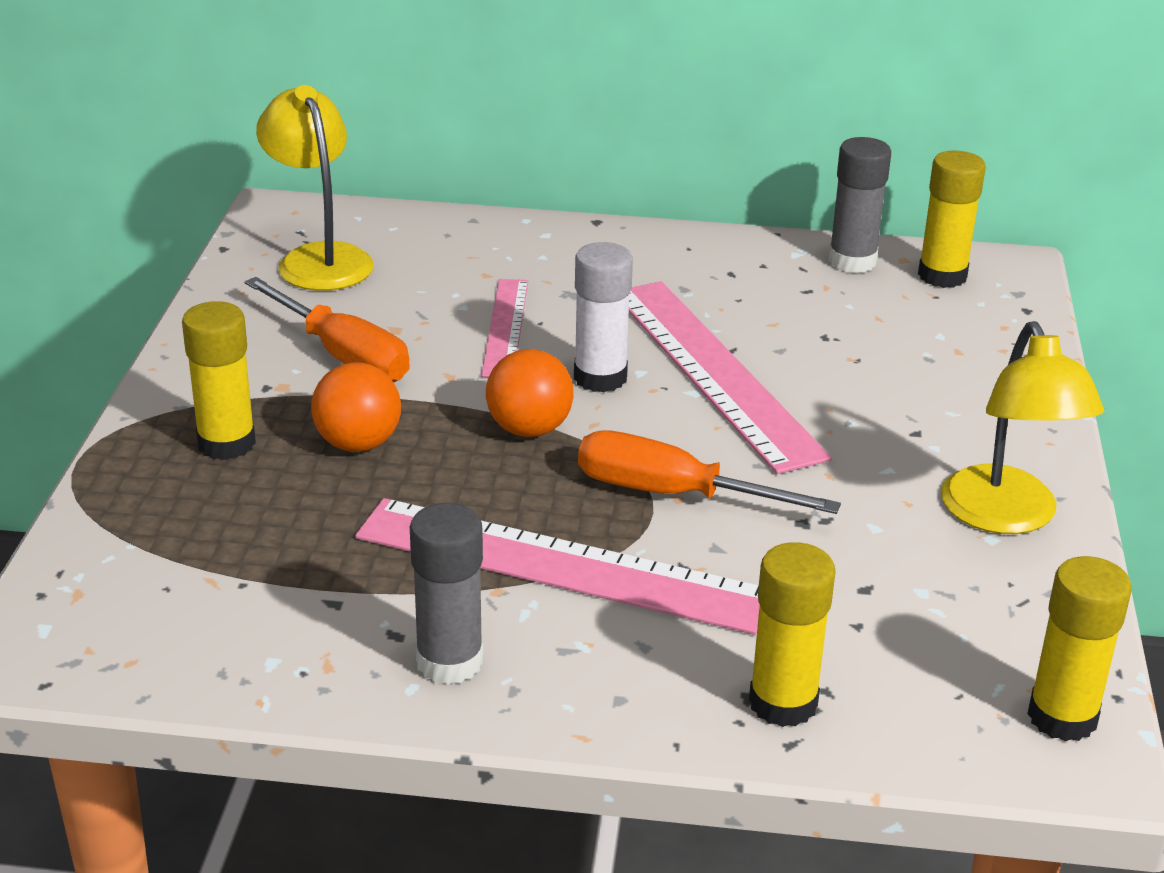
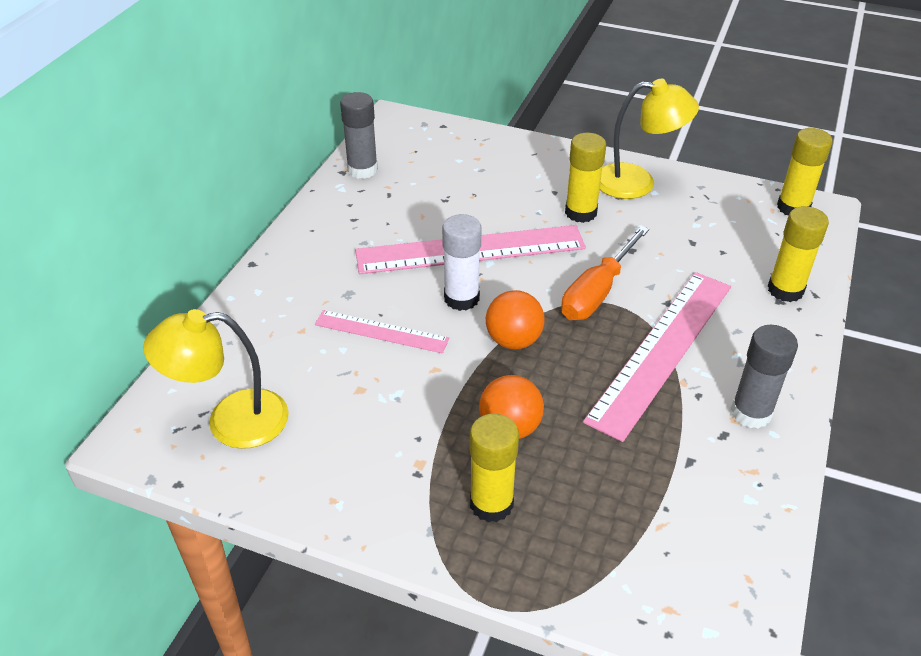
camera: 75 degrees left, 10 degrees up
(343, 355) = (388, 423): orange screwdriver -> none
(942, 276) = (394, 143): yellow glue stick -> yellow glue stick (580, 212)

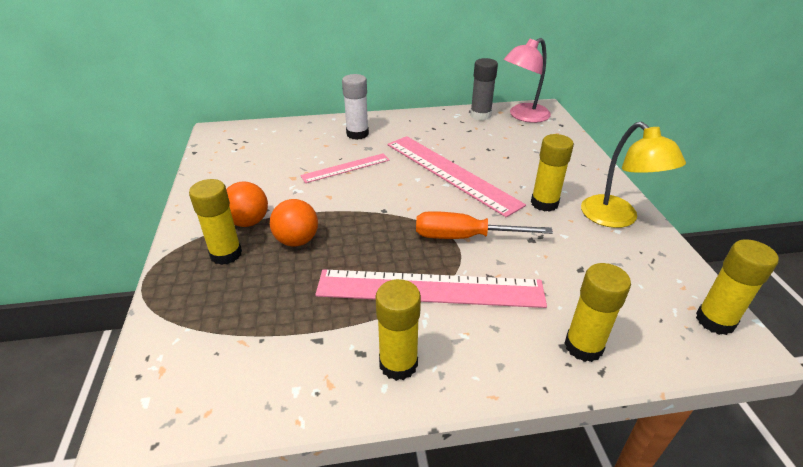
camera: 60 degrees right, 5 degrees down
(231, 421) = (243, 150): yellow lamp -> none
(381, 331) = (346, 168): pink ruler -> pink ruler turned 75 degrees clockwise
(398, 141) = (523, 116): none -> pink lamp
(461, 298) = (401, 184): white glue stick -> white glue stick (357, 134)
(513, 340) = (379, 216): orange ball -> orange ball (248, 222)
(751, 413) = (398, 364): grey glue stick -> yellow glue stick

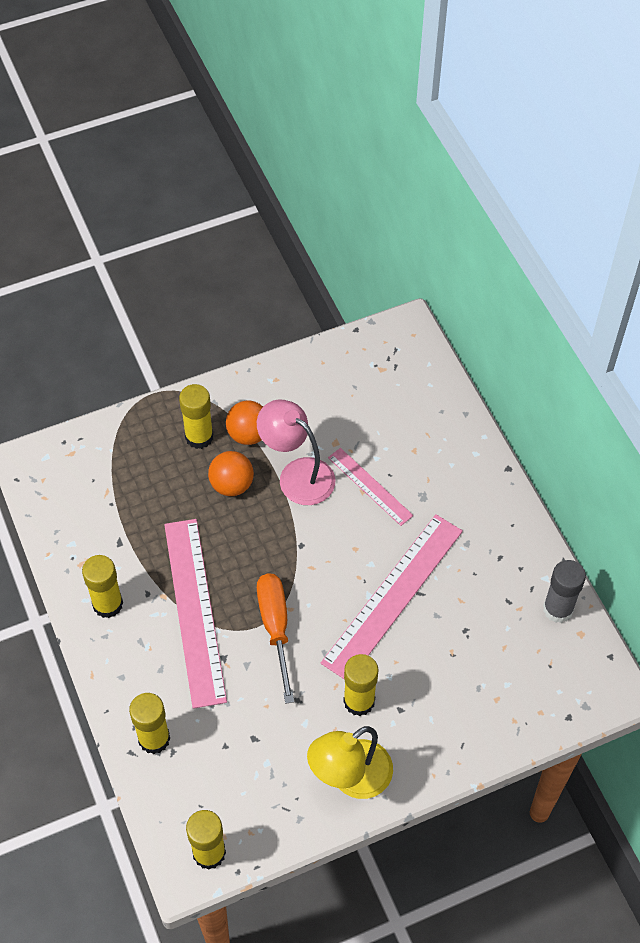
camera: 75 degrees right, 20 degrees up
(357, 134) = (452, 475): white glue stick -> none
(523, 116) = (576, 665): pink lamp -> pink lamp (297, 474)

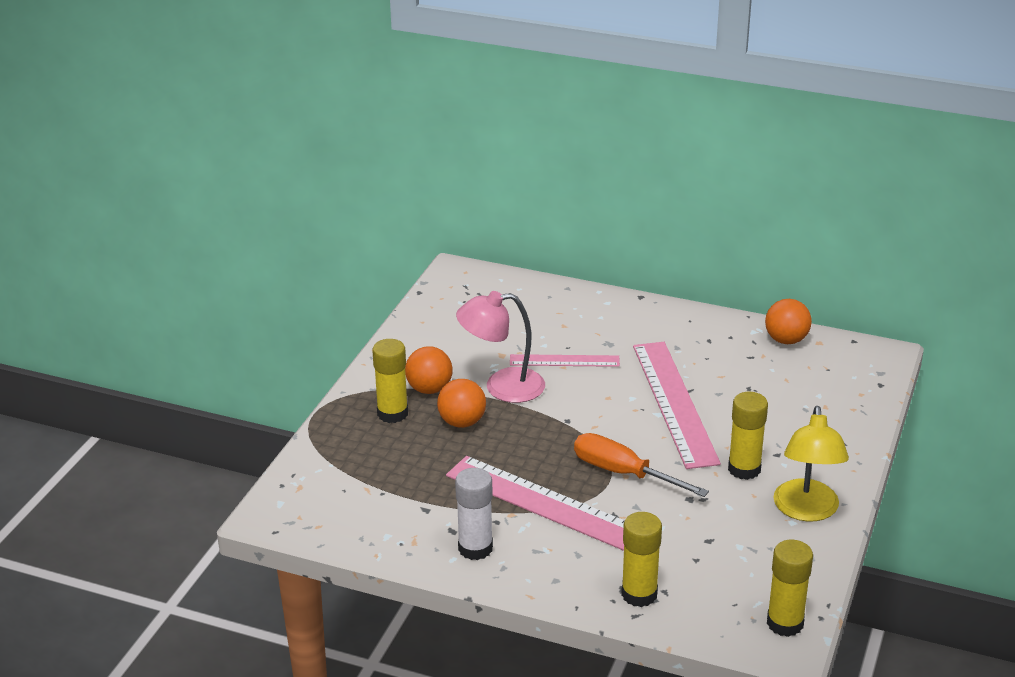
camera: 45 degrees left, 25 degrees down
(108, 604) = (475, 548): yellow glue stick -> white glue stick
(558, 609) = (786, 340): grey glue stick -> orange ball

